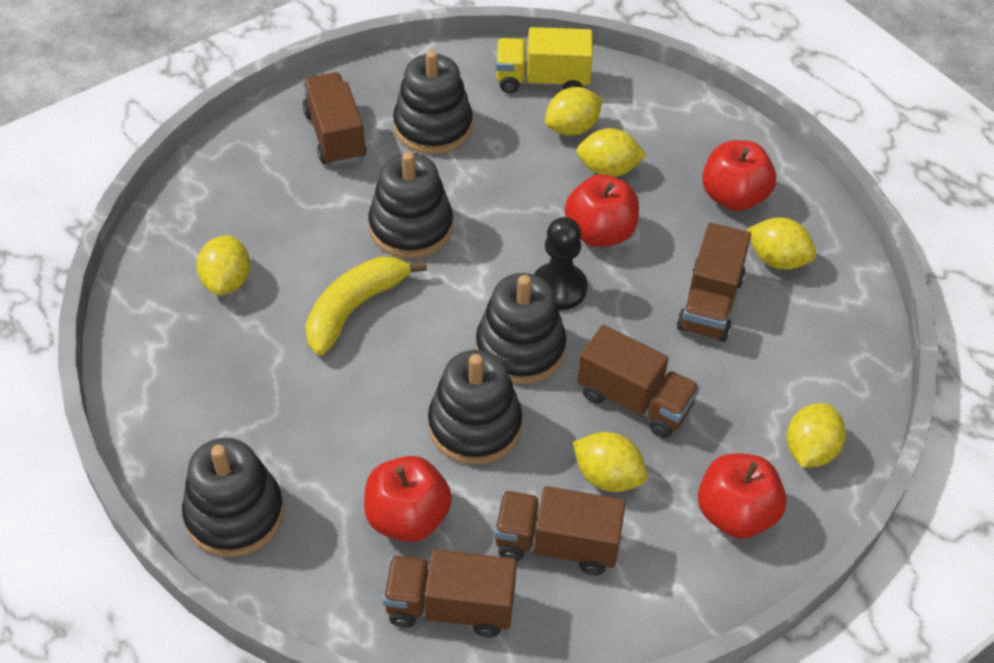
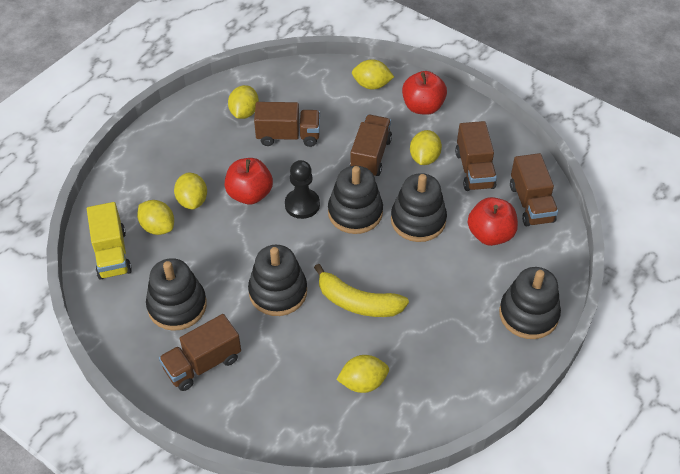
camera: 105 degrees left, 0 degrees up
(733, 197) = (199, 138): red apple -> none

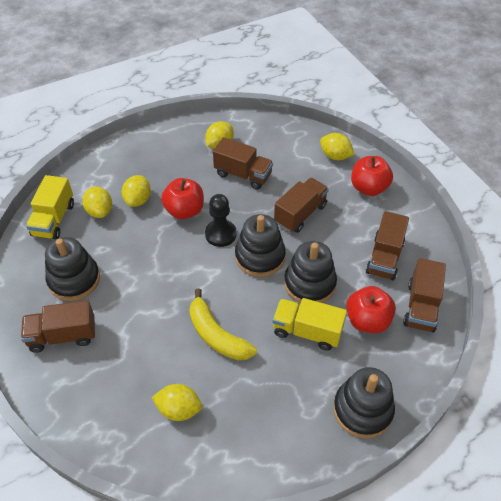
camera: 25 degrees right, 0 degrees up
(278, 292) = (157, 299): black stacking toy -> none
(424, 158) = (345, 231): yellow lemon -> none
(441, 265) = (307, 331): none -> yellow truck

